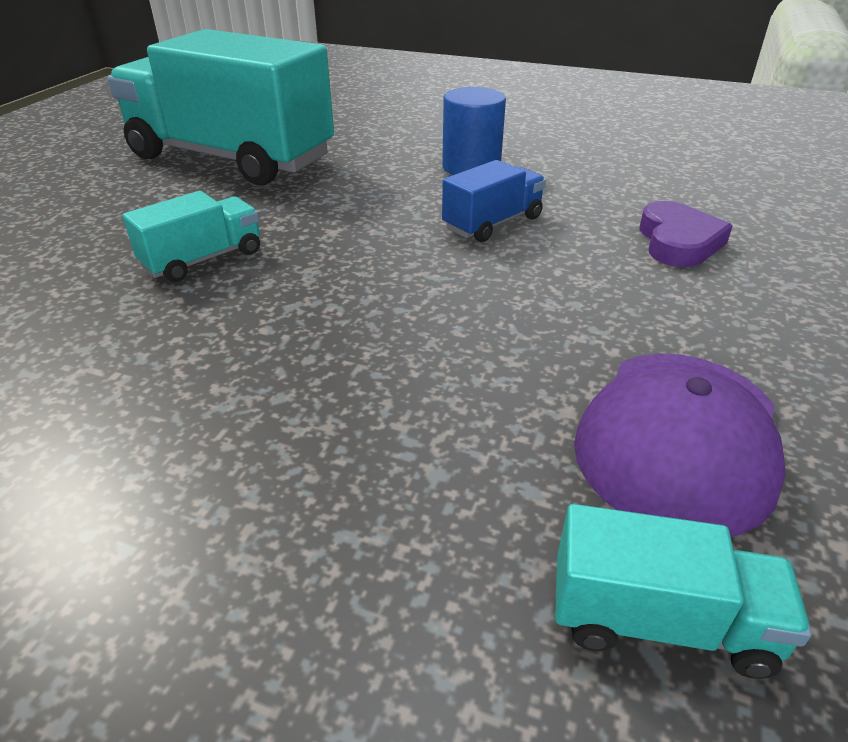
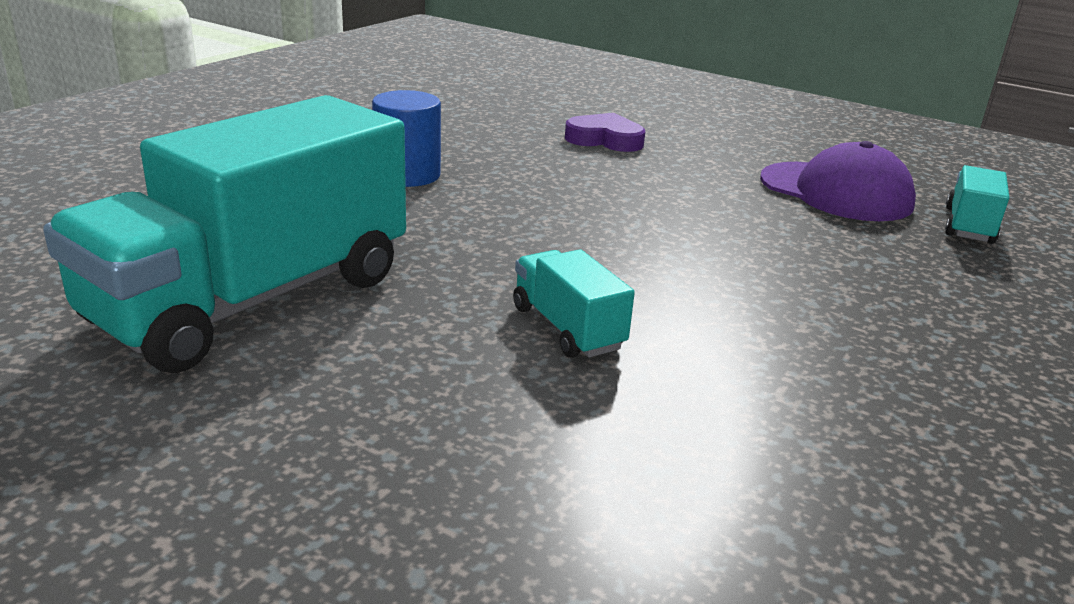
camera: 80 degrees left, 10 degrees down
(492, 223) = (545, 188): blue truck -> none

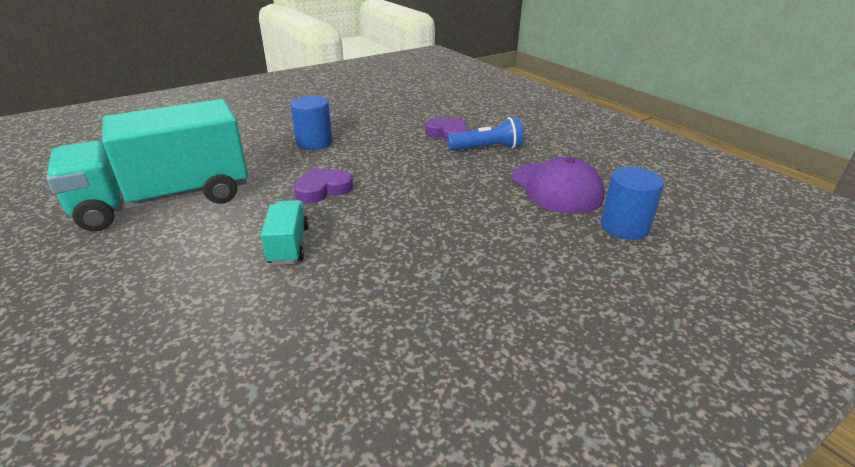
camera: 25 degrees right, 5 degrees up
(514, 240) = (322, 189): none -> purple heart
(684, 153) = (487, 148): none -> blue flashlight
(969, 226) = (624, 226): turquoise truck -> blue cylinder

